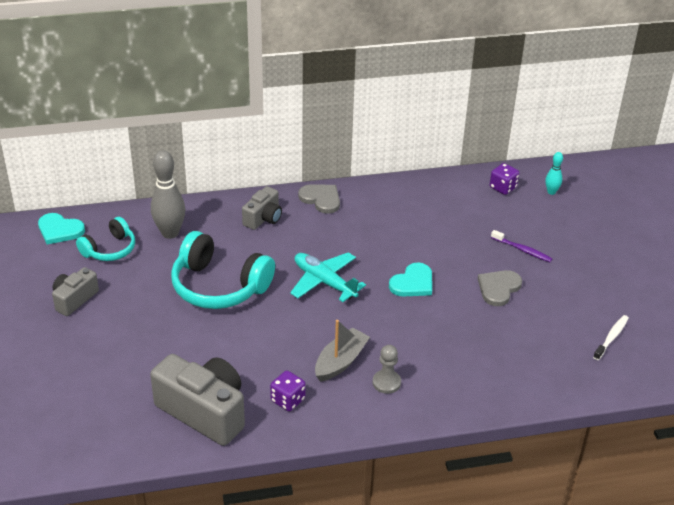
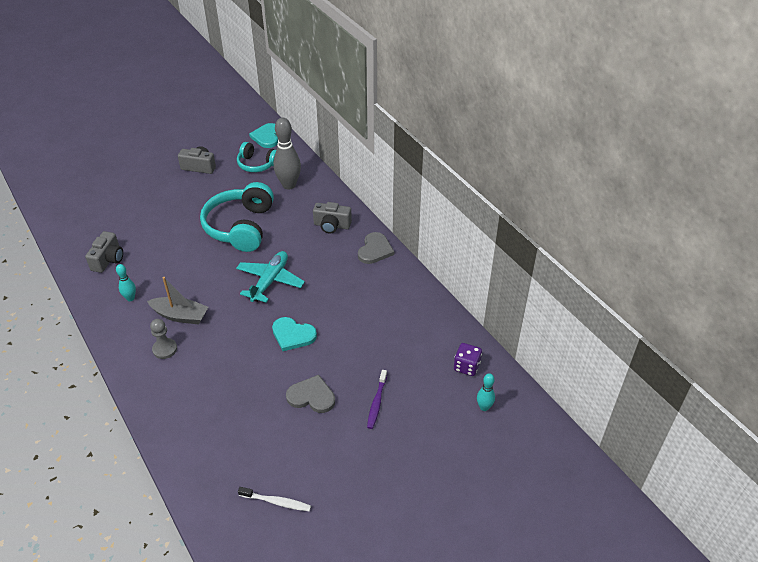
camera: 70 degrees right, 5 degrees up
(204, 412) = (108, 260): grey camera -> grey camera, size x0.56
(288, 400) = (130, 298): purple dice -> turquoise bowling pin

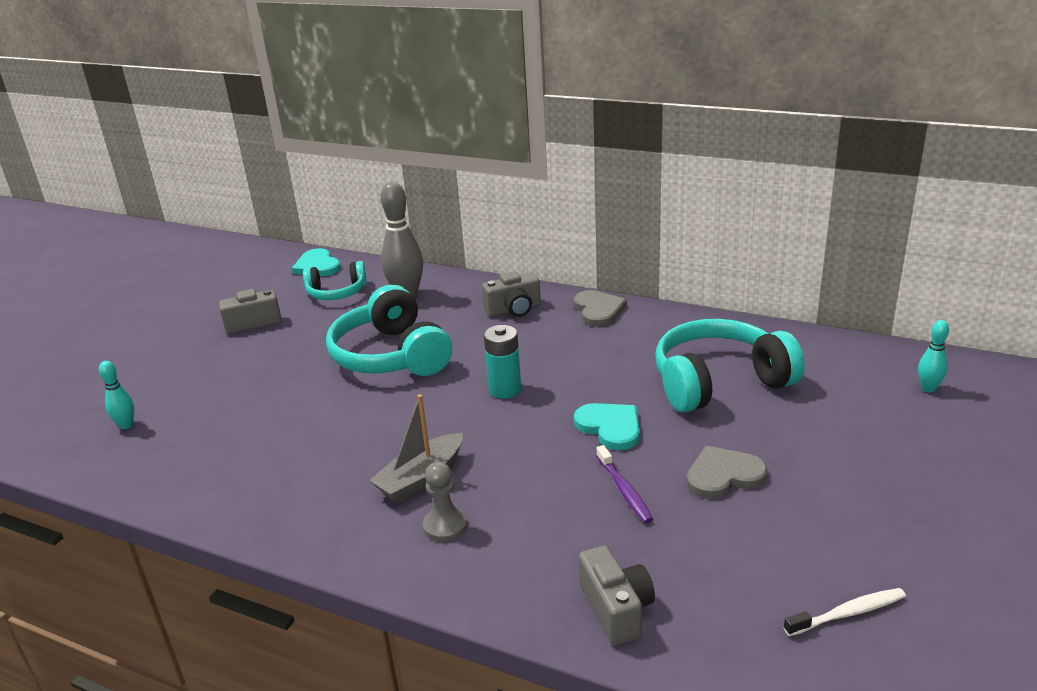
camera: 30 degrees left, 15 degrees down
(108, 260) = (221, 468): grey camera -> grey camera (616, 609)
(130, 298) = (314, 494): turquoise bowling pin -> turquoise bowling pin (126, 425)
(180, 316) = (421, 478): grey boat -> grey boat turned 150 degrees clockwise
(270, 281) = (505, 389): turquoise plane -> turquoise battery
(293, 335) = (610, 427): turquoise heart -> turquoise heart turned 120 degrees counterclockwise
(377, 402) = (809, 442): purple toothbrush -> purple toothbrush (624, 490)
(378, 337) = (719, 382): none -> turquoise headphones
(466, 366) = (854, 363): purple dice -> none

